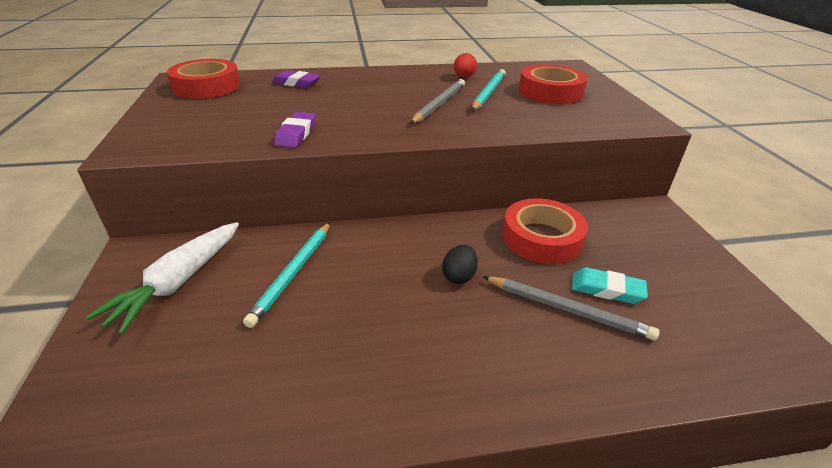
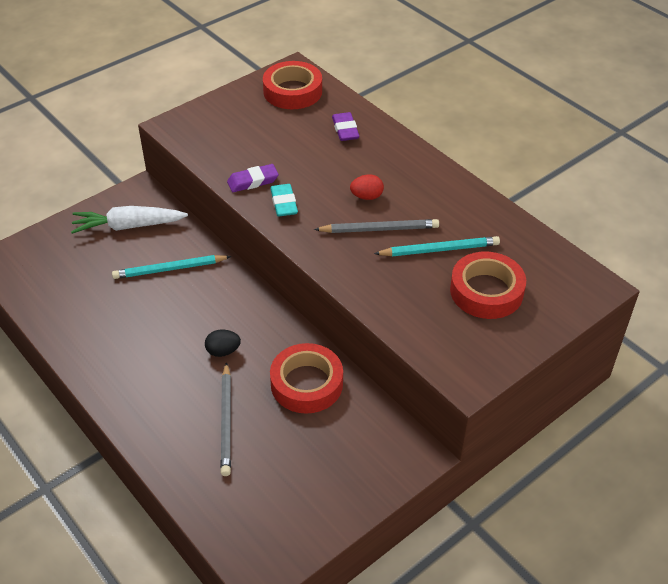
camera: 60 degrees right, 10 degrees up
(464, 77) = (467, 219): red egg -> red egg (366, 197)
(607, 289) = (265, 439): turquoise eraser -> turquoise eraser (284, 203)

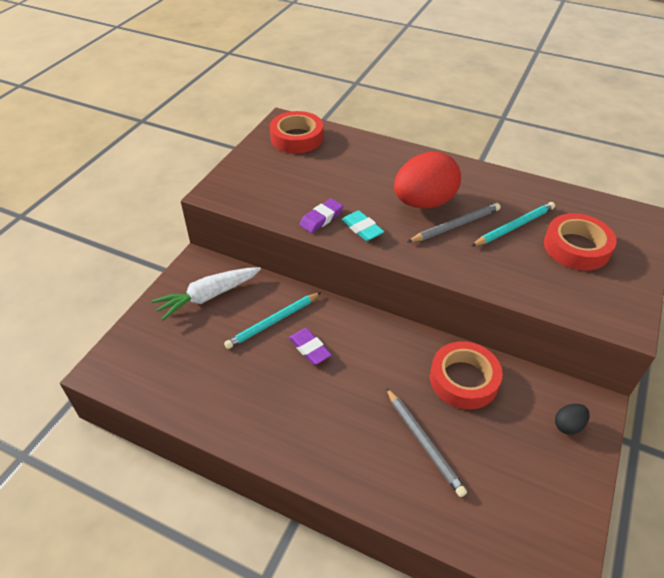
camera: 25 degrees left, 0 degrees up
(223, 351) = (373, 378): black egg -> black egg (568, 425)
(345, 130) = (363, 156): purple eraser -> purple eraser (310, 349)
(366, 197) = (424, 203): red egg -> red egg, size x2.36

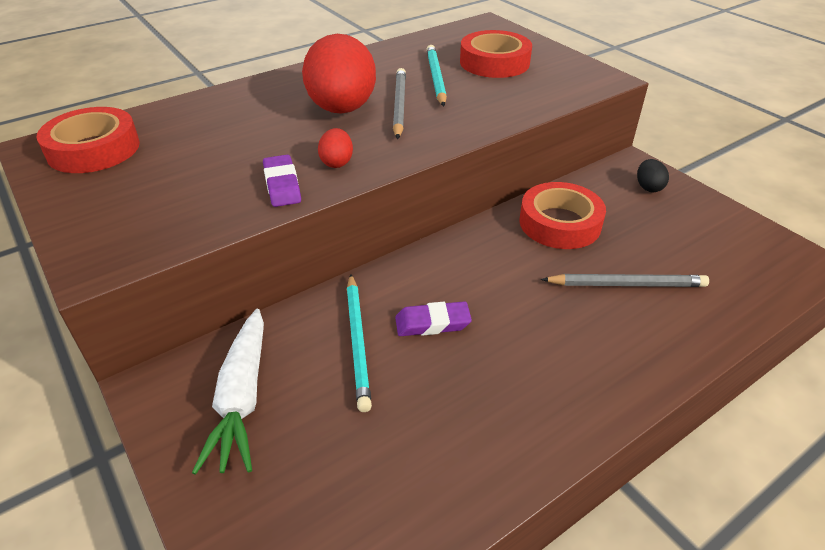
camera: 60 degrees left, 5 degrees down
(362, 228) = (337, 162): turquoise eraser -> red egg

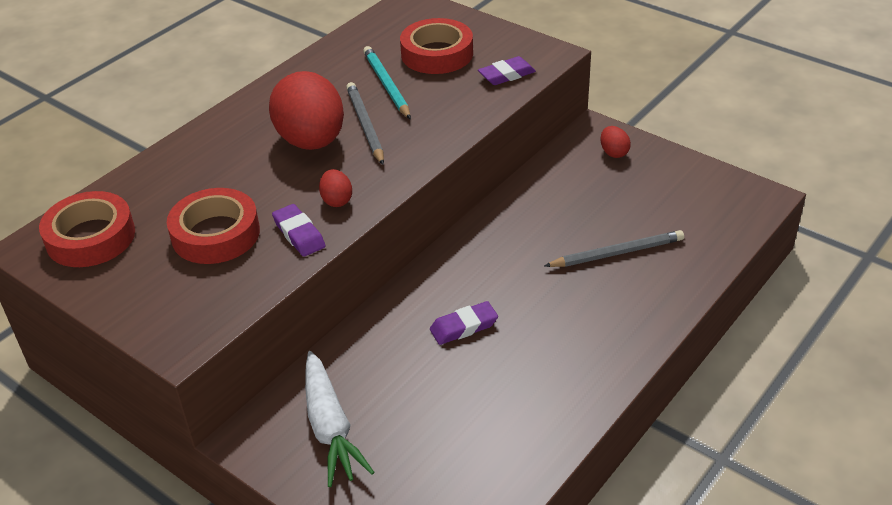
camera: 15 degrees left, 0 degrees up
(357, 341) = (406, 358): turquoise pencil -> none
(555, 88) = (506, 75): none -> purple eraser
(560, 223) = (543, 207): red tape -> red tape (215, 234)
(648, 187) = (613, 152): black egg -> red egg

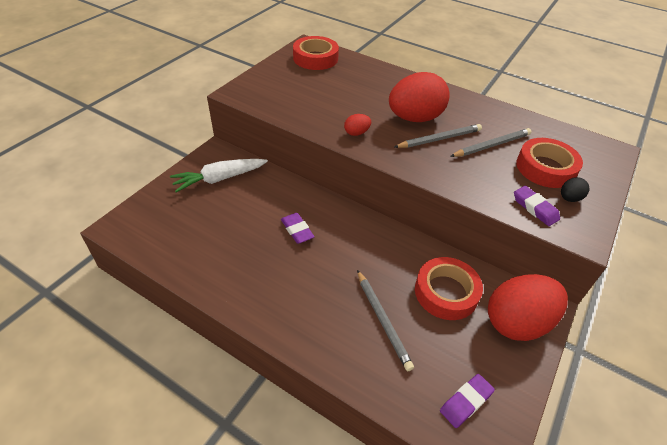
camera: 80 degrees right, 5 degrees up
(215, 234) = (321, 93): red tape -> red tape (446, 292)
(299, 234) = (323, 121): purple eraser -> purple eraser (466, 402)
(387, 85) = (491, 145): turquoise pencil -> grey pencil
(491, 49) = (569, 198): none -> black egg
(613, 152) = (517, 322): red egg -> red egg, size x2.36

